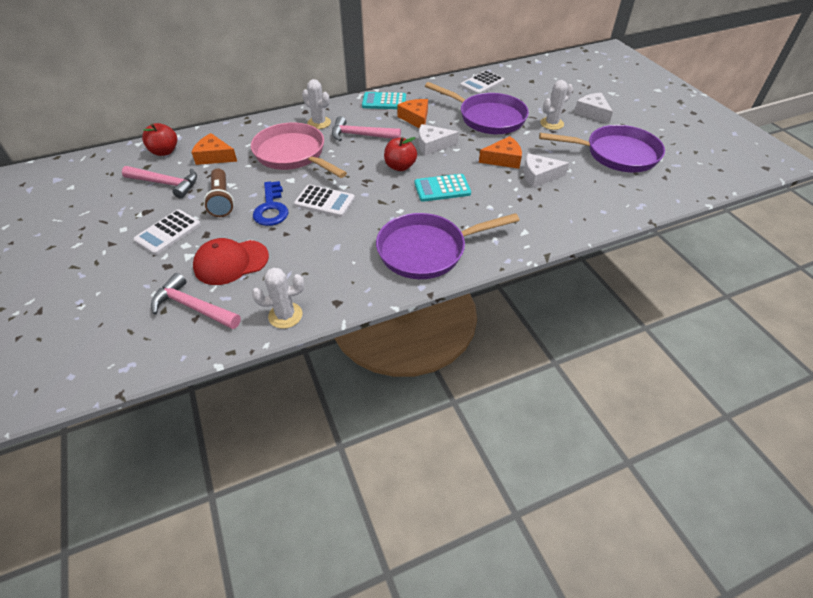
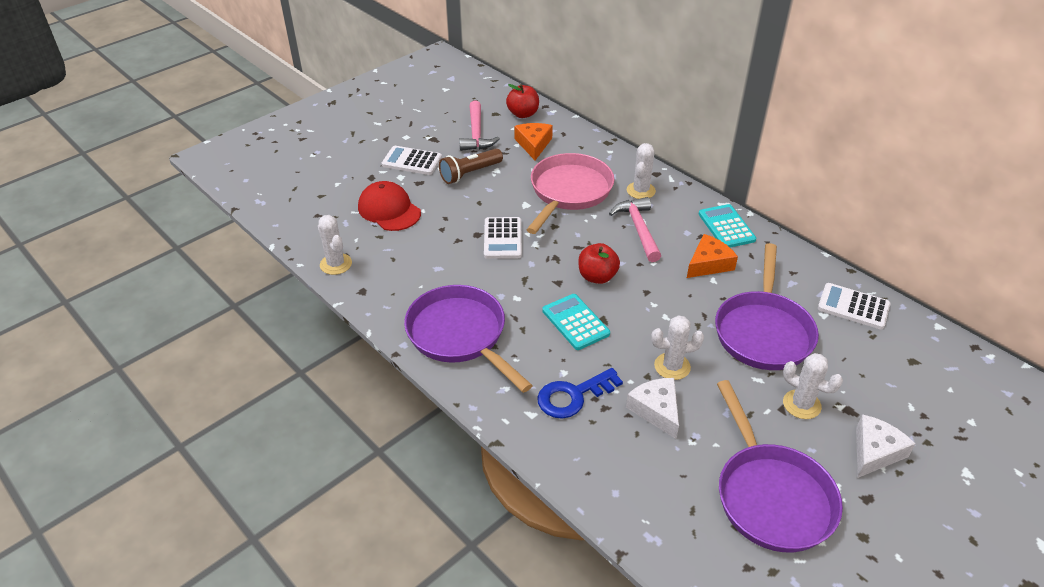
camera: 70 degrees right, 5 degrees down
(193, 307) = (329, 209): pink hammer -> none
(271, 208) = (474, 207): blue key -> blue key (573, 396)
(432, 145) = (659, 293): white cheese -> none
(503, 159) = (672, 366): orange cheese -> white cactus

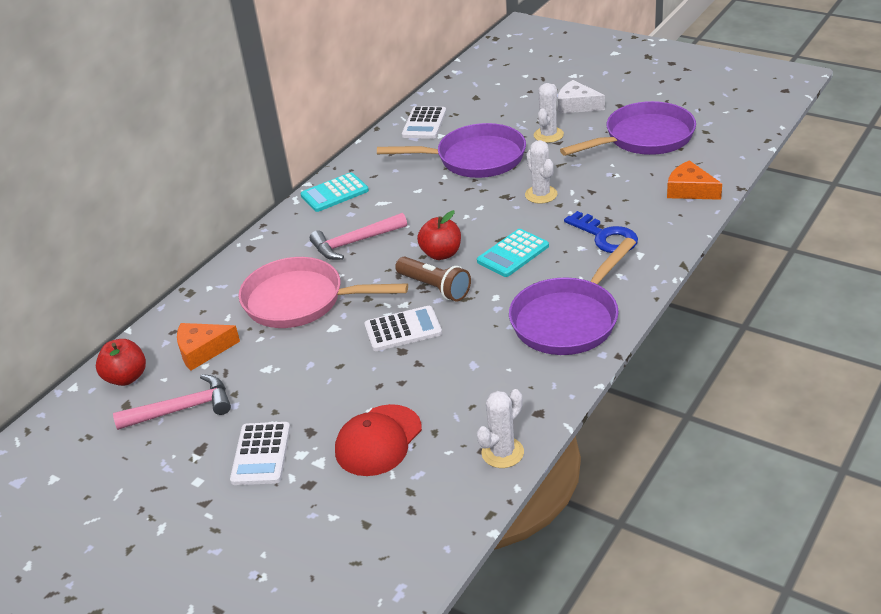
camera: 100 degrees left, 5 degrees down
(469, 174) = (280, 390): brown flashlight -> brown flashlight (435, 288)
(641, 191) = (285, 252): white cactus -> none
(656, 410) = (594, 194): white cheese -> none
(709, 264) = (395, 195): orange cheese -> orange cheese (689, 190)

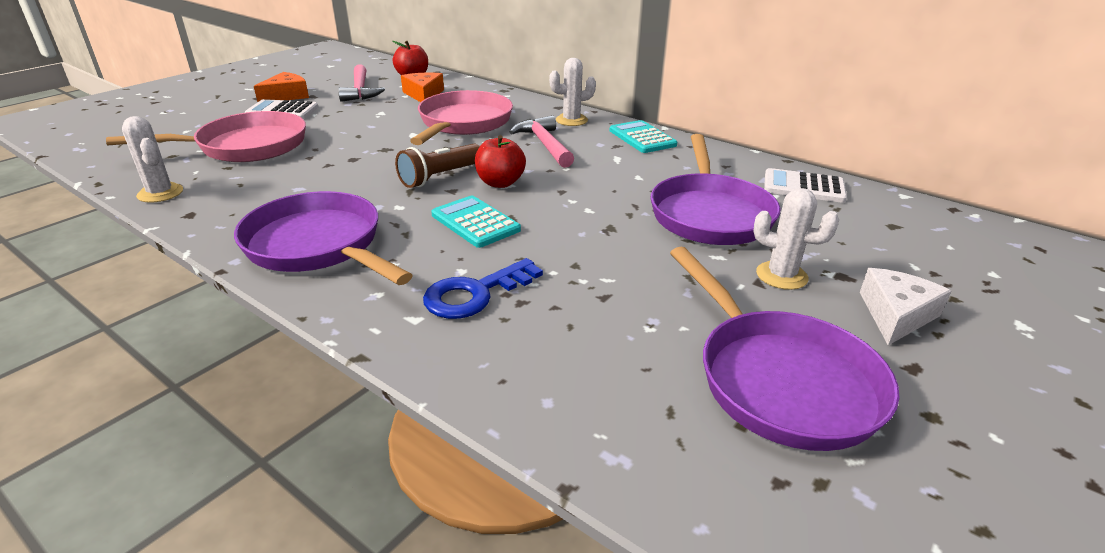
camera: 90 degrees right, 5 degrees down
(378, 440) = (245, 146): red cap -> pink pan
(403, 329) = (384, 160): white calculator -> none
(541, 194) = (605, 253): white cactus -> white cactus (571, 120)
(689, 190) = (577, 407): orange cheese -> orange cheese (286, 96)

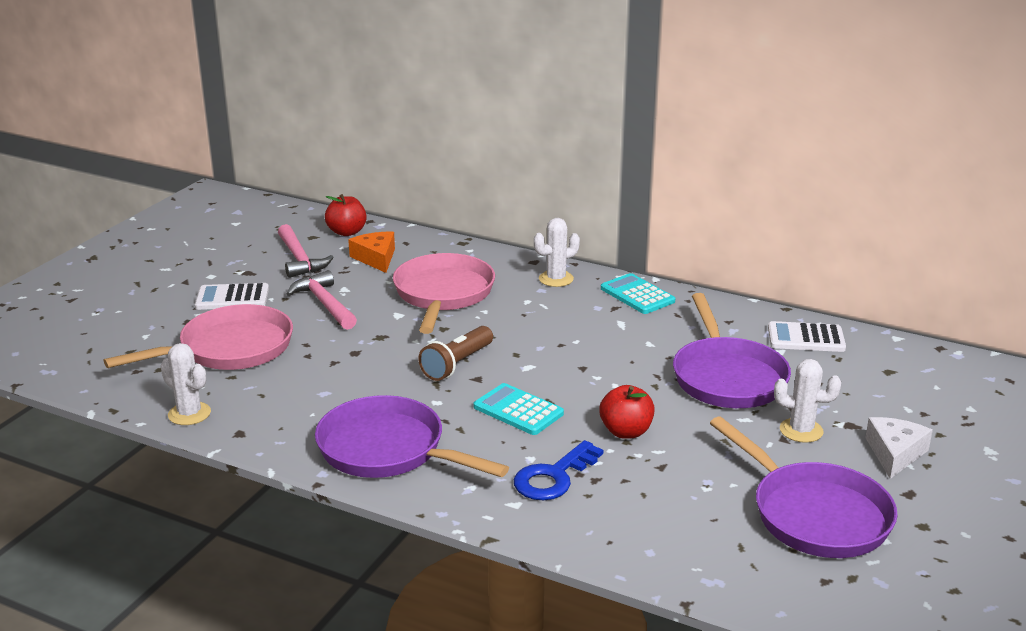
camera: 10 degrees left, 5 degrees down
(286, 96) = (219, 275): orange cheese -> none
(500, 183) = (519, 365): red apple -> red apple (626, 432)
(544, 144) = (542, 314): pink hammer -> pink hammer (324, 304)

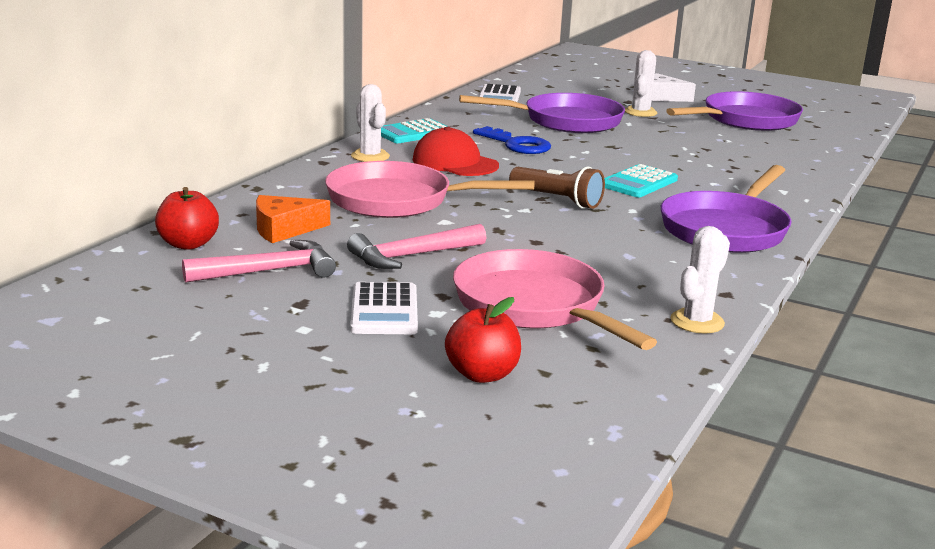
camera: 90 degrees left, 5 degrees down
(551, 316) = (455, 162): none -> red cap
(553, 477) = (738, 177): blue key -> blue key (517, 144)
(626, 432) = (660, 153): red apple -> red apple (482, 374)

